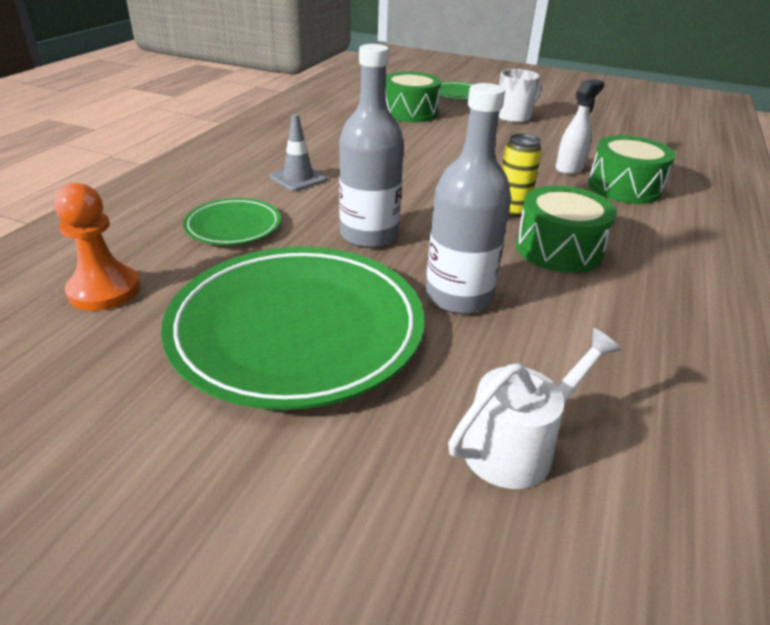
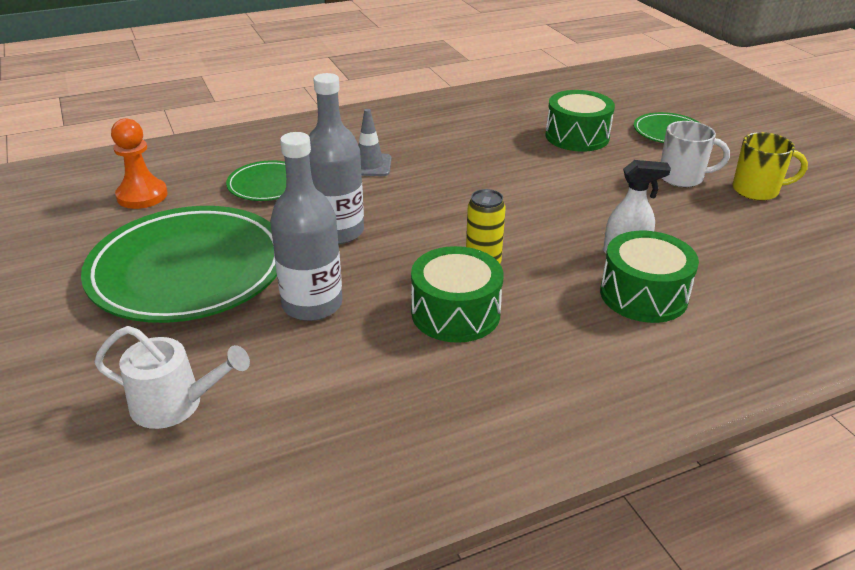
camera: 45 degrees right, 0 degrees up
(561, 111) = (757, 190): none -> yellow mug

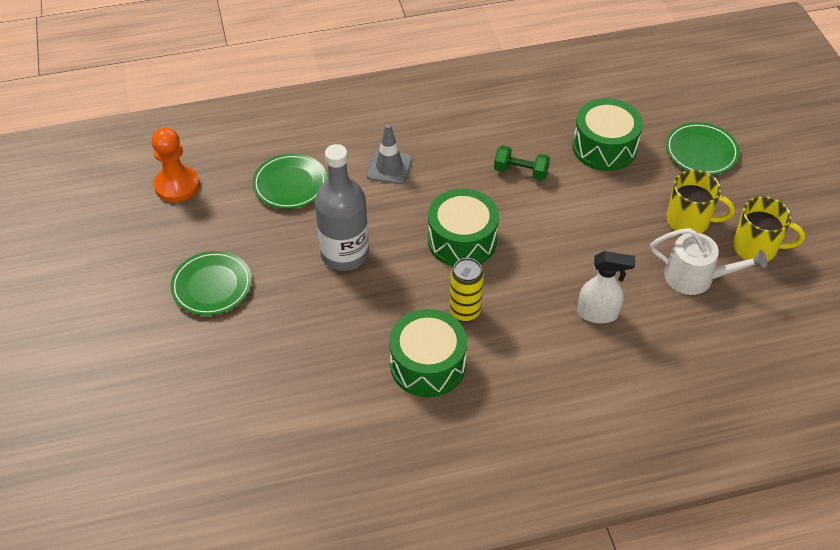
camera: 10 degrees right, 15 degrees up
(175, 404) = (192, 427): white watering can -> white watering can (695, 277)
(188, 270) = (212, 286): green plate -> green plate, size x0.48
(312, 304) = (310, 339): grey bottle -> none
(503, 158) = (520, 172): none -> green dumbbell
(643, 295) = (596, 366): green drum -> green drum (462, 240)
(682, 178) = (689, 221): white mug -> yellow mug

